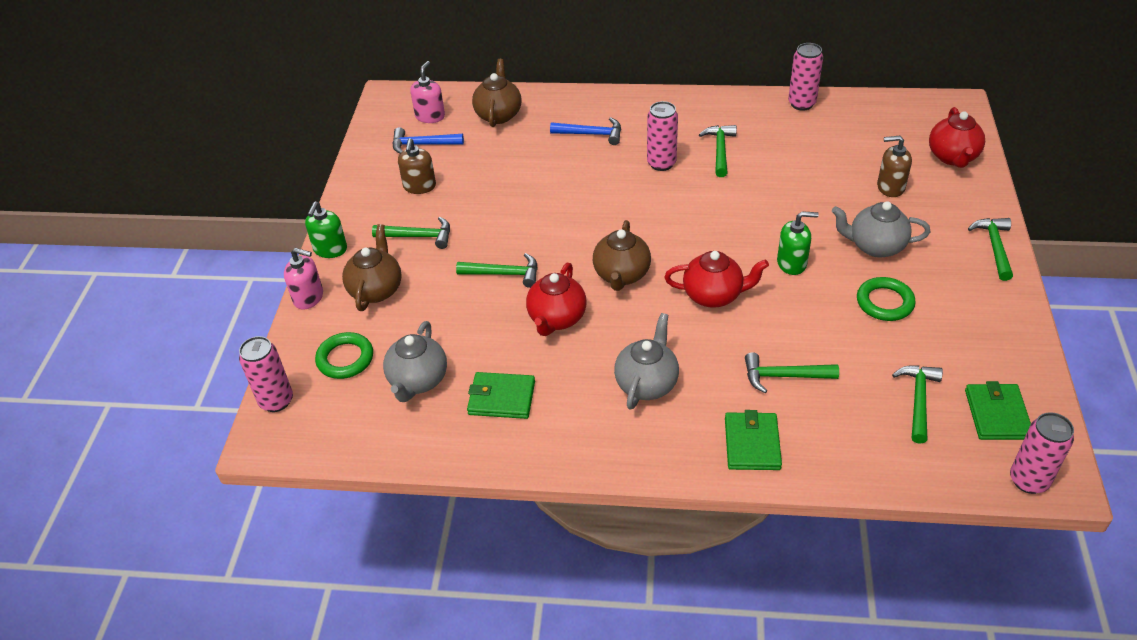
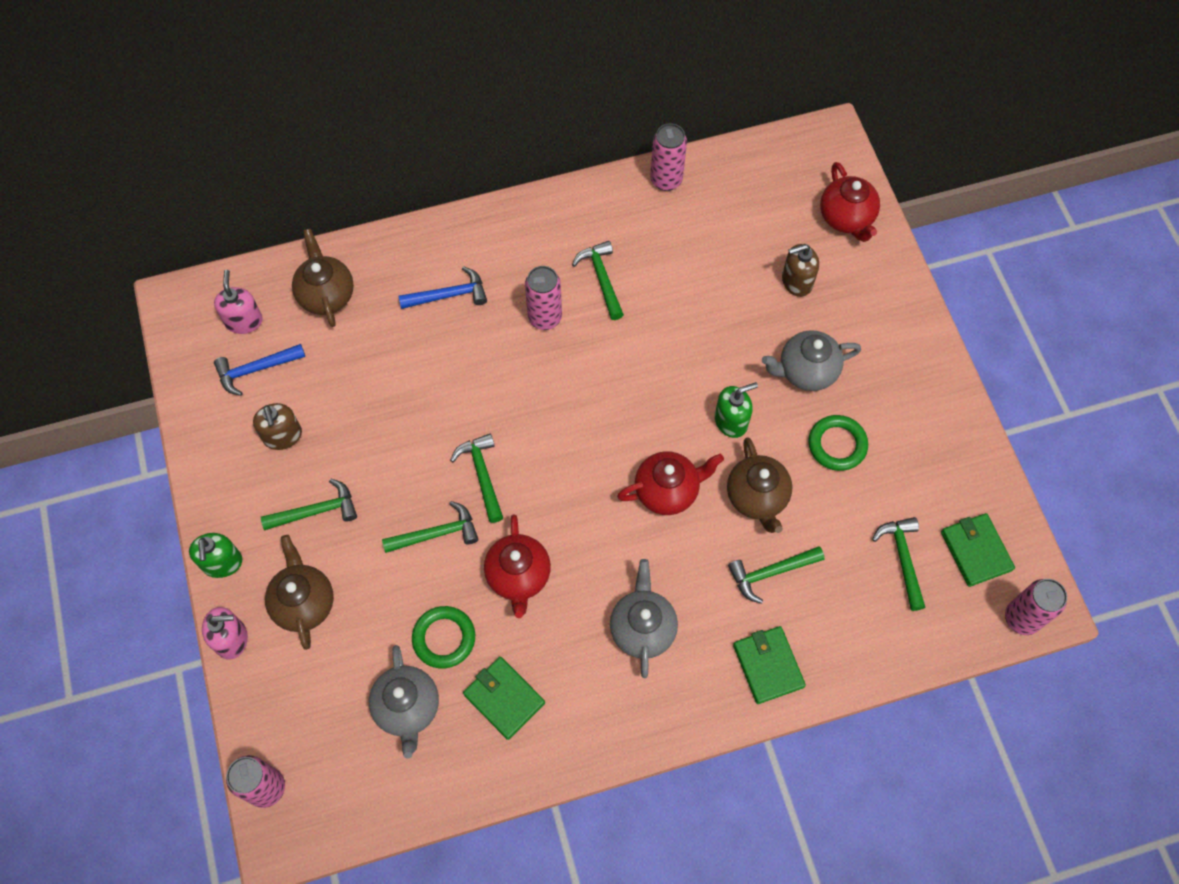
camera: 25 degrees left, 20 degrees up
(345, 359) = (315, 707): green ring -> green ring (444, 638)
(501, 398) = (504, 698): green wallet -> green wallet turned 60 degrees clockwise
(621, 275) = (563, 494): brown teapot -> brown teapot (757, 497)
(994, 247) = (920, 336): green hammer -> green hammer (482, 475)

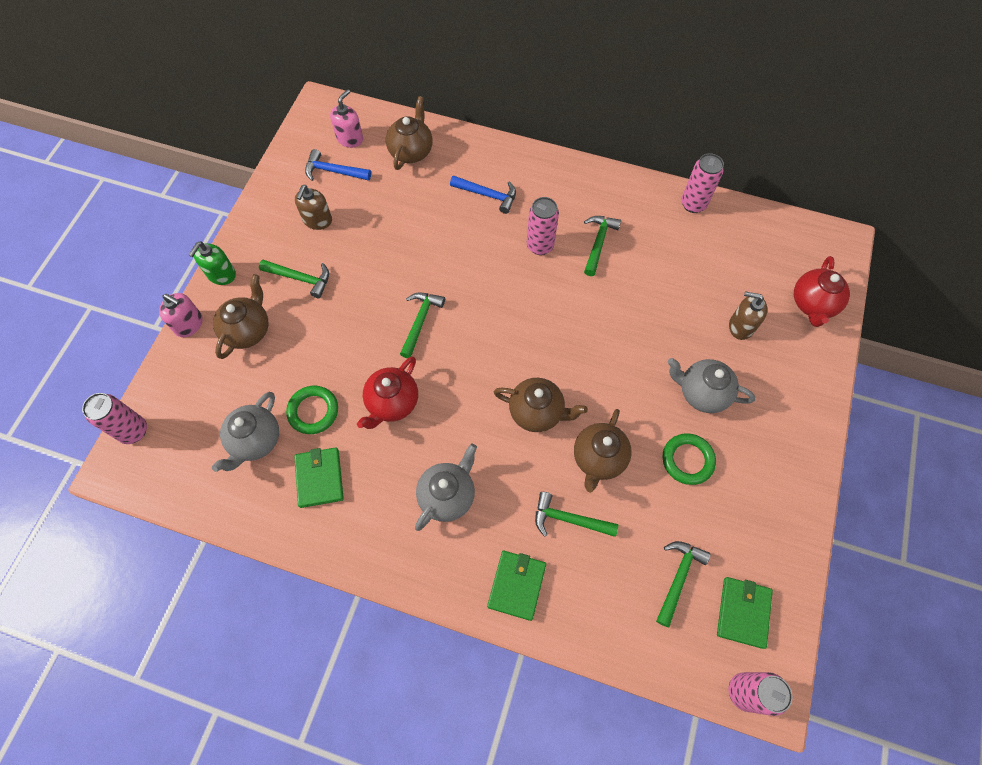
camera: 35 degrees right, 0 degrees up
(436, 533) = (362, 340): green hammer -> none
(667, 491) = (537, 412): red teapot -> brown teapot
(731, 421) = (619, 393): green soap dispenser -> none

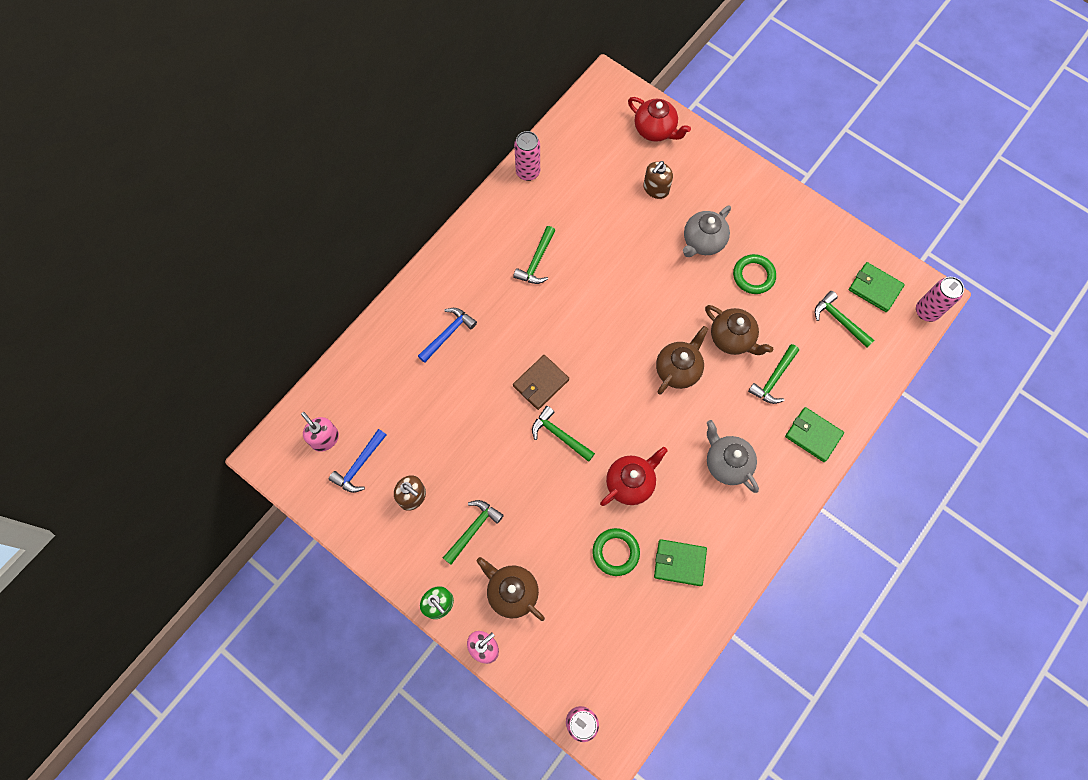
camera: 70 degrees left, 5 degrees up
(255, 440) = (627, 610): grey teapot -> none
(392, 403) = (630, 483): red teapot -> red teapot turned 90 degrees counterclockwise
(411, 151) = (367, 385): brown teapot -> none
(469, 287) = (540, 383): none -> brown wallet
(540, 246) = (520, 309): pink can -> none
(598, 243) = (536, 261): green hammer -> green hammer turned 105 degrees counterclockwise

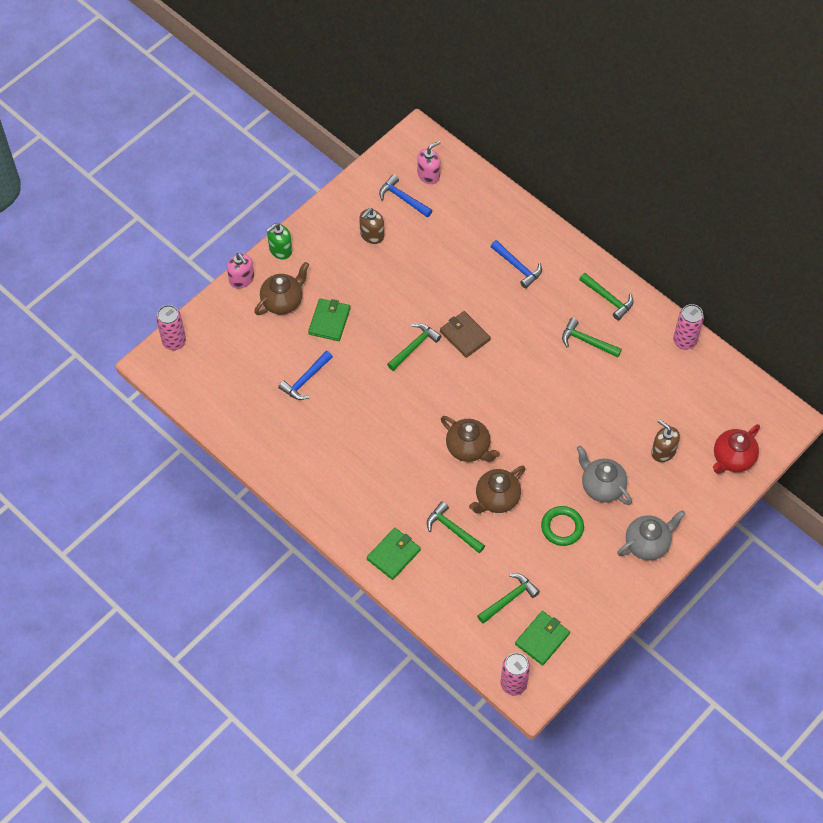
camera: 95 degrees right, 10 degrees down
(473, 529) = (338, 277): green hammer -> green hammer (608, 299)
(615, 552) = (305, 380): green ring -> blue hammer
(630, 483) = (365, 397): red teapot -> none
(679, 563) = (290, 428): green wallet -> green wallet (329, 321)
(727, 463) = (374, 477): grey teapot -> grey teapot (647, 544)

